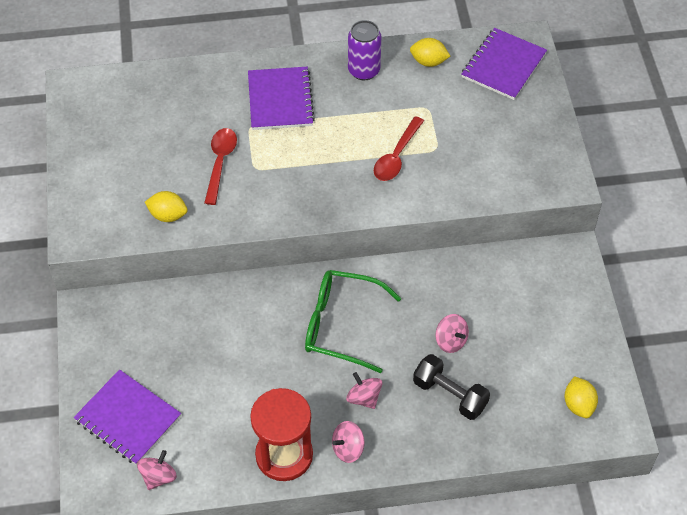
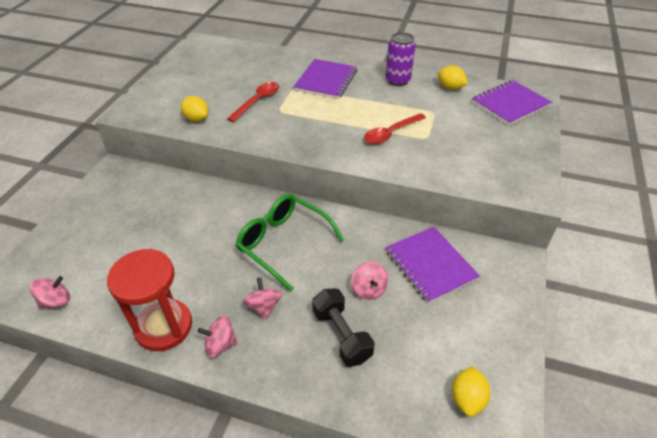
camera: 25 degrees right, 10 degrees down
(128, 418) = (75, 248): purple notebook -> purple notebook (430, 265)

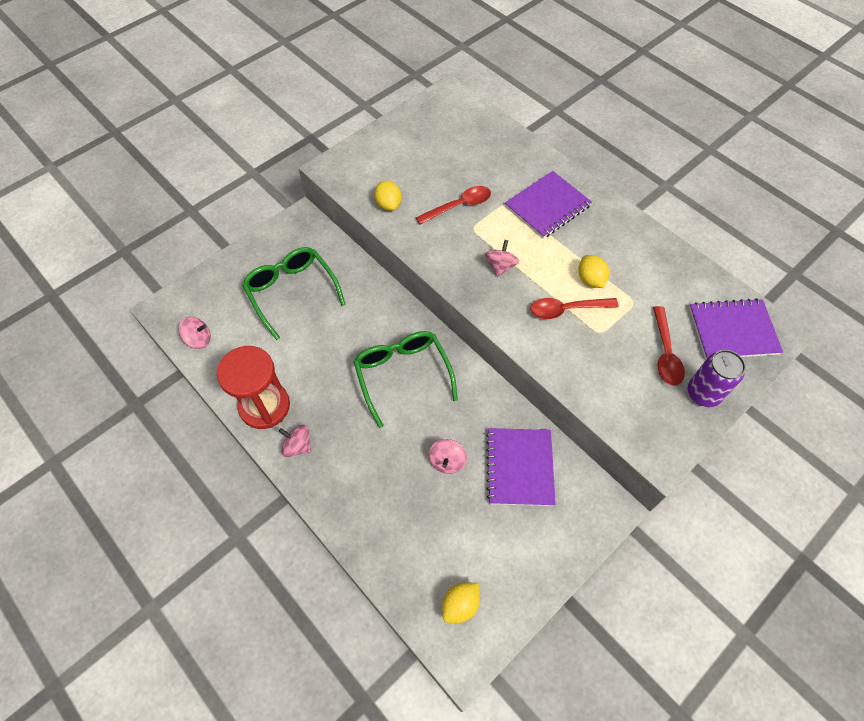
camera: 30 degrees right, 15 degrees up
(136, 224) = (291, 292): none -> green glasses
(264, 306) = (350, 430): pink spinning top -> pink spinning top (500, 266)
(341, 335) = (396, 491): black dumbbell -> none
(397, 80) = (627, 239): purple can -> purple can (703, 393)
(450, 88) = (680, 276): yellow lemon -> yellow lemon (590, 280)
(480, 132) = (665, 353): none -> red spoon

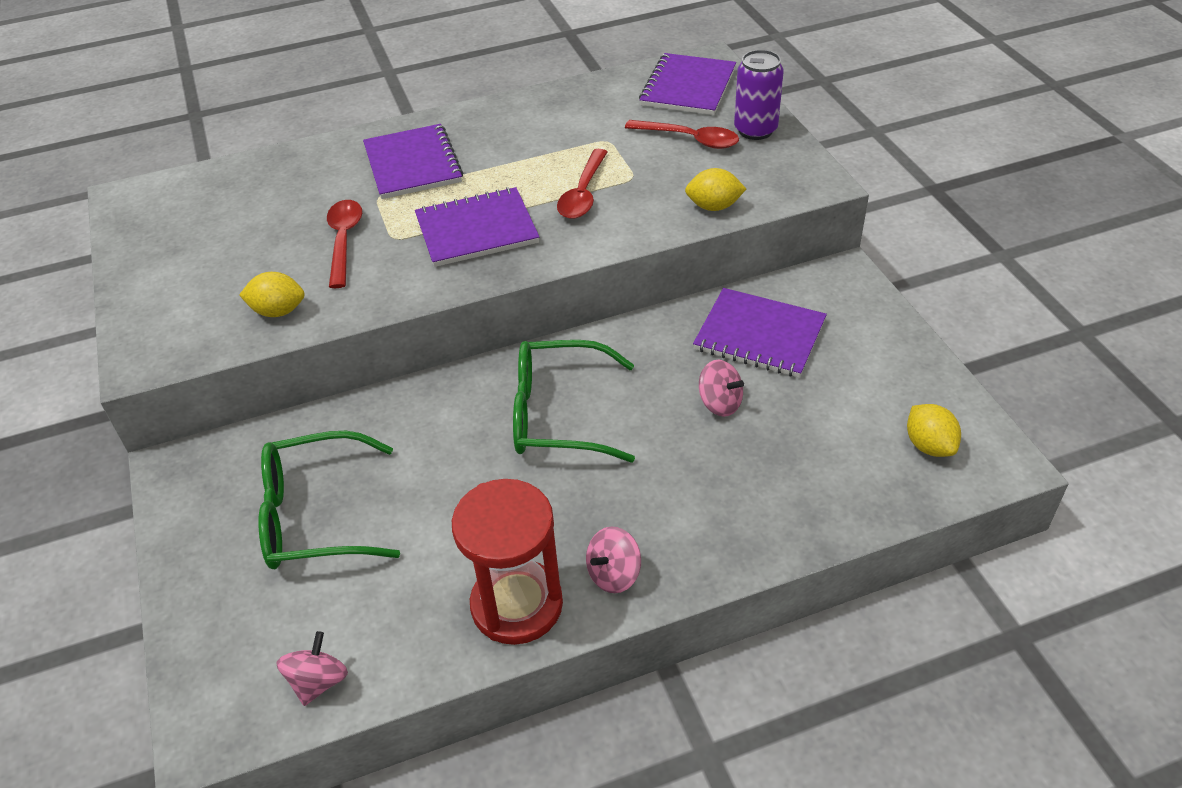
camera: 65 degrees left, 15 degrees down
(500, 266) = (477, 230): pink spinning top -> purple notebook
(590, 280) = (552, 163): yellow lemon -> yellow lemon (714, 206)

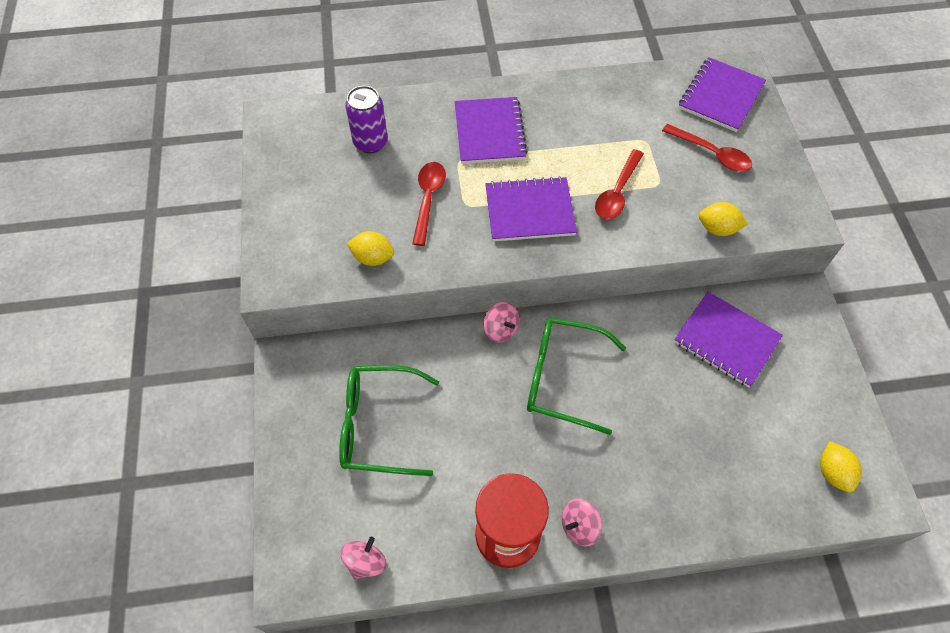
camera: 10 degrees right, 15 degrees up
(719, 403) = (683, 396): pink spinning top -> pink spinning top (501, 329)
(755, 130) = (767, 155): purple can -> purple can (370, 142)

